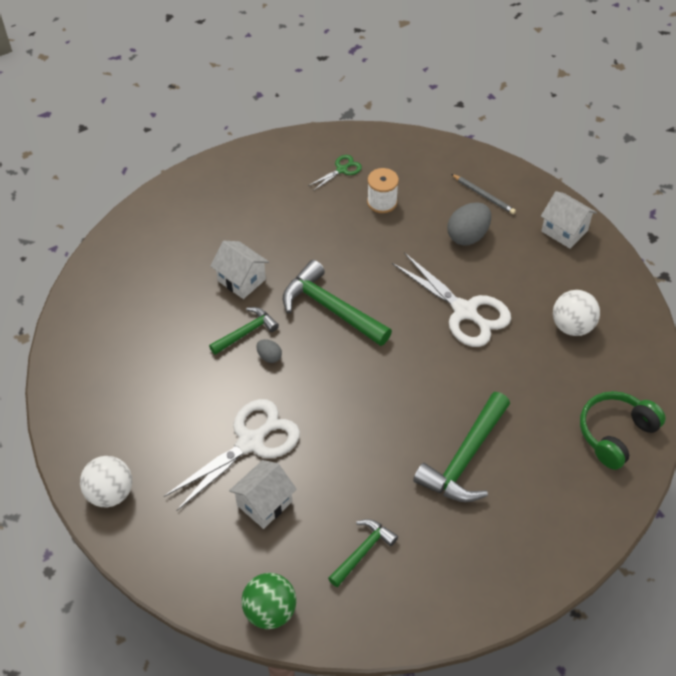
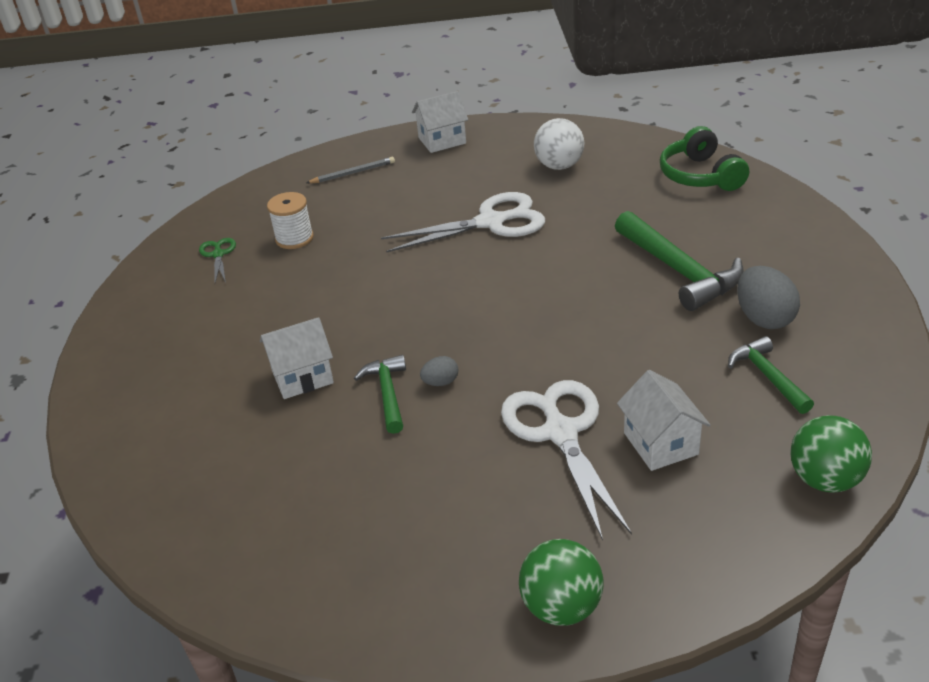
camera: 60 degrees left, 15 degrees down
(110, 493) = (561, 607): white ball -> green ball
(331, 308) = (409, 314): green hammer -> none
(467, 236) = (395, 195): grey egg -> grey egg (764, 318)

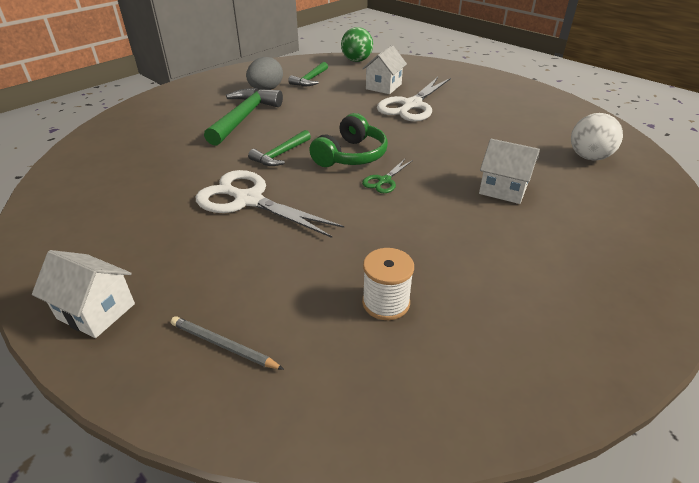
camera: 135 degrees left, 0 degrees up
(218, 254) = (474, 344): green scissors -> green scissors (384, 181)
(387, 393) = (464, 155): green hammer -> green hammer (280, 154)
(440, 382) = (431, 144): grey egg -> none
(559, 166) = (124, 206): white ball -> white ball (589, 157)
(561, 607) = (486, 79): green ball -> none
(700, 176) = (110, 143): green headphones -> green headphones (351, 155)

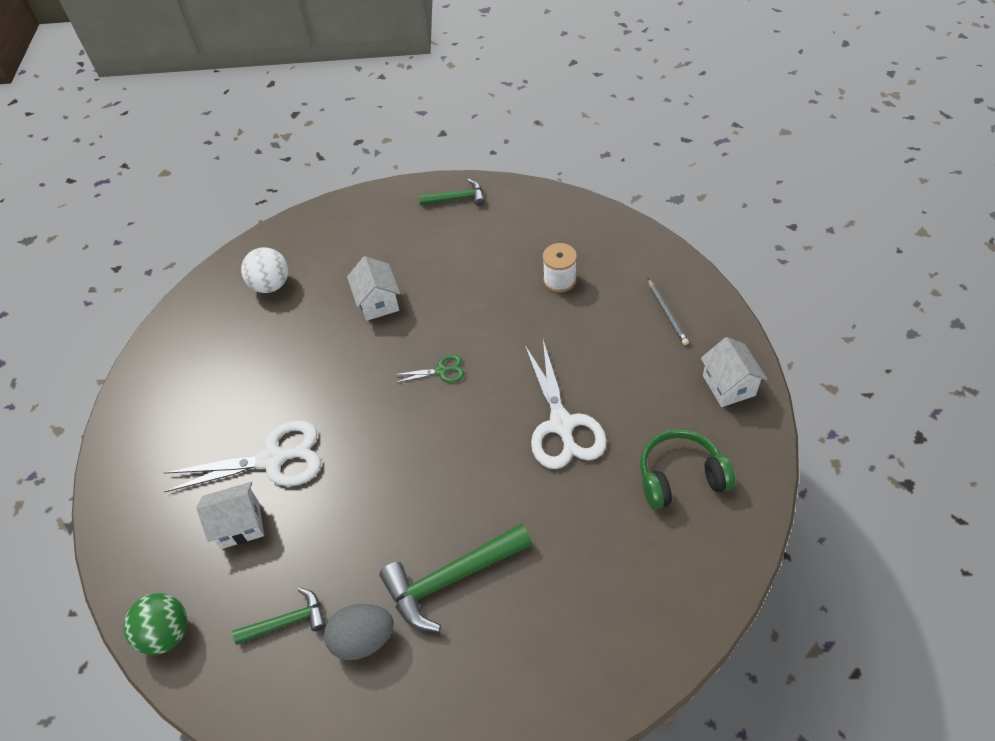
camera: 130 degrees left, 15 degrees up
(280, 154) = (481, 471): green hammer -> green hammer (457, 198)
(351, 155) = (427, 422): green headphones -> green headphones (680, 476)

